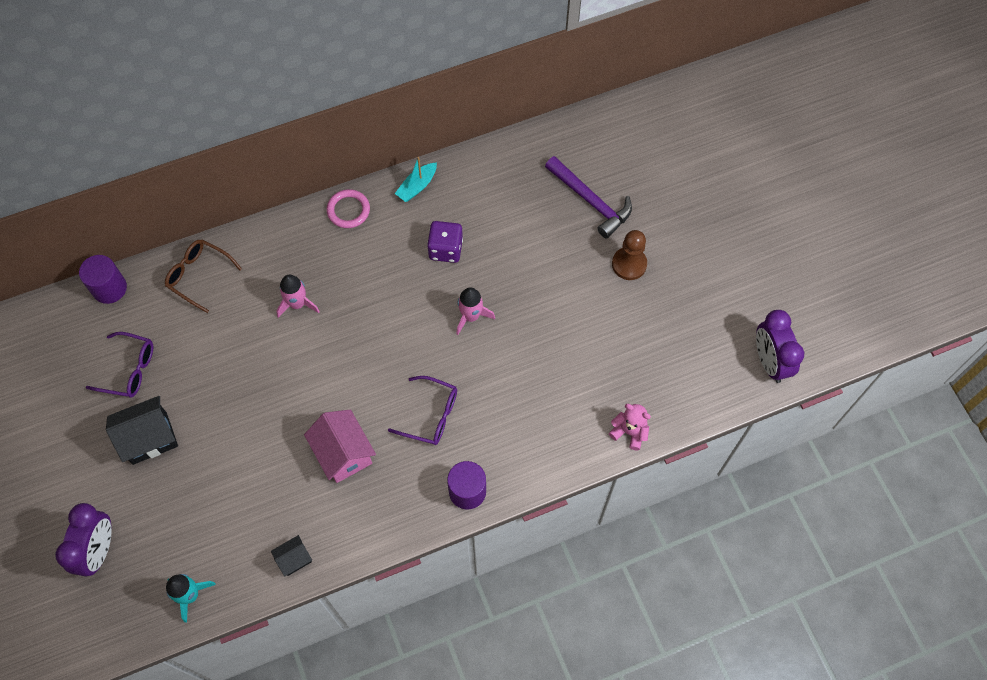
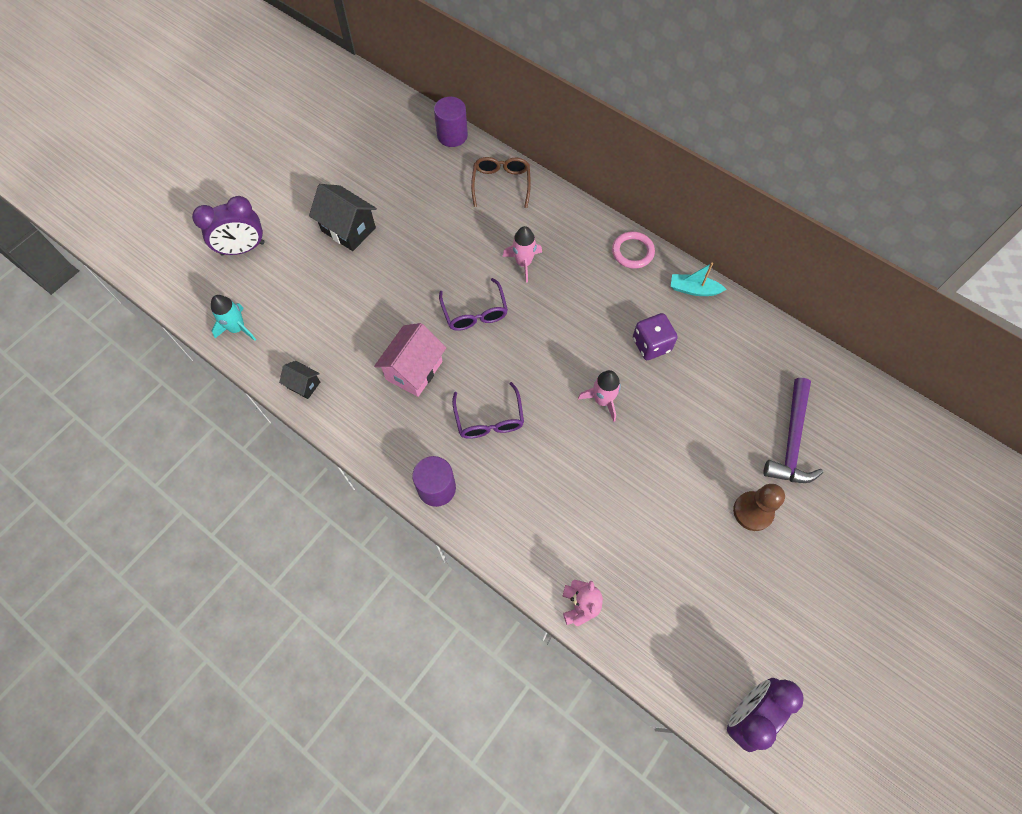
camera: 60 degrees right, 0 degrees up
(129, 370) = (395, 185): purple glasses -> purple glasses (475, 313)

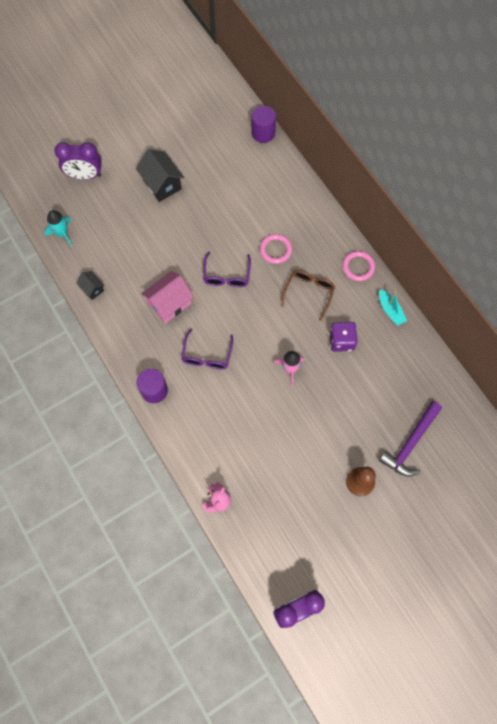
camera: 20 degrees right, 5 degrees up
(501, 184) = (284, 183): brown glasses -> brown glasses (309, 292)
(523, 263) = (275, 250): pink rocket -> pink ring
(694, 289) = (390, 310): turquoise boat -> turquoise boat turned 150 degrees counterclockwise

